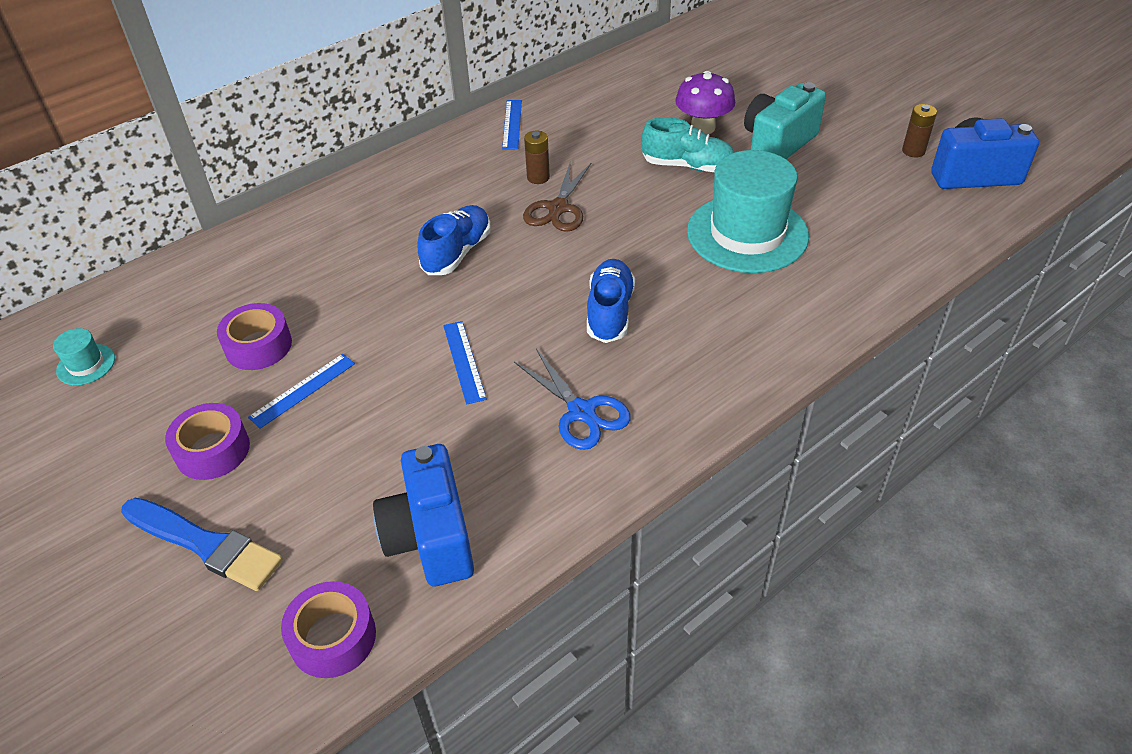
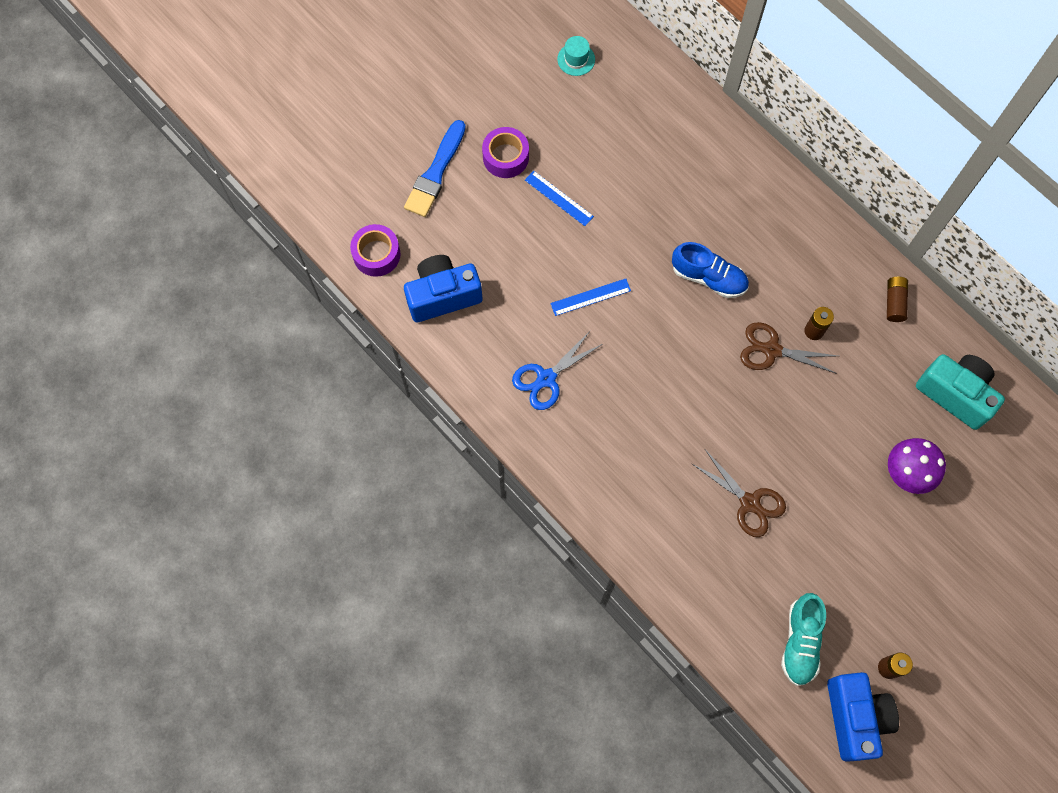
camera: 85 degrees right, 25 degrees up
(258, 346) = (599, 160): purple tape -> none
(512, 124) = (894, 302): blue ruler -> brown battery
(610, 312) = (647, 394): blue shoe -> none
(688, 166) = (843, 457): turquoise shoe -> turquoise shoe (800, 642)
(747, 234) = (750, 503): turquoise hat -> brown scissors
(778, 144) = (887, 541): turquoise camera -> turquoise camera (955, 394)

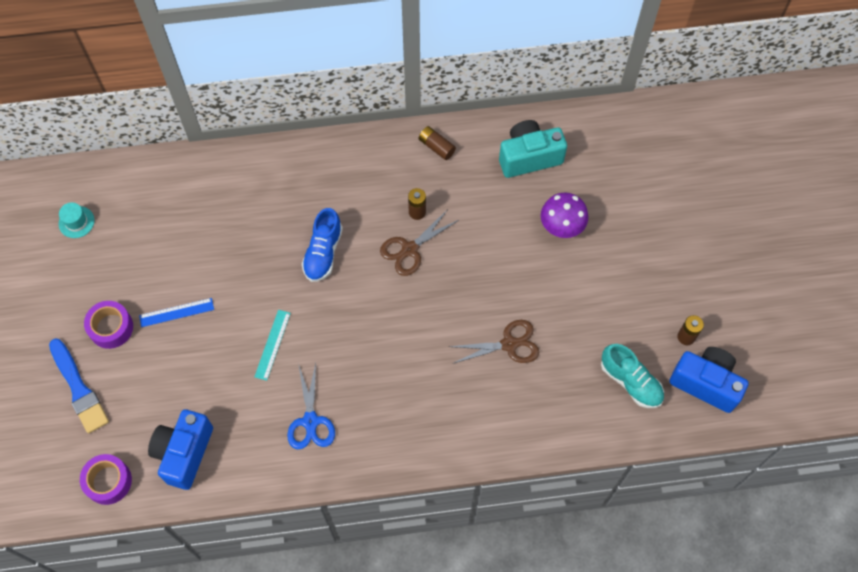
camera: 55 degrees left, 5 degrees down
(590, 297) = (272, 344): blue ruler -> turquoise ruler
(708, 278) = (323, 252): blue shoe -> blue shoe turned 135 degrees clockwise

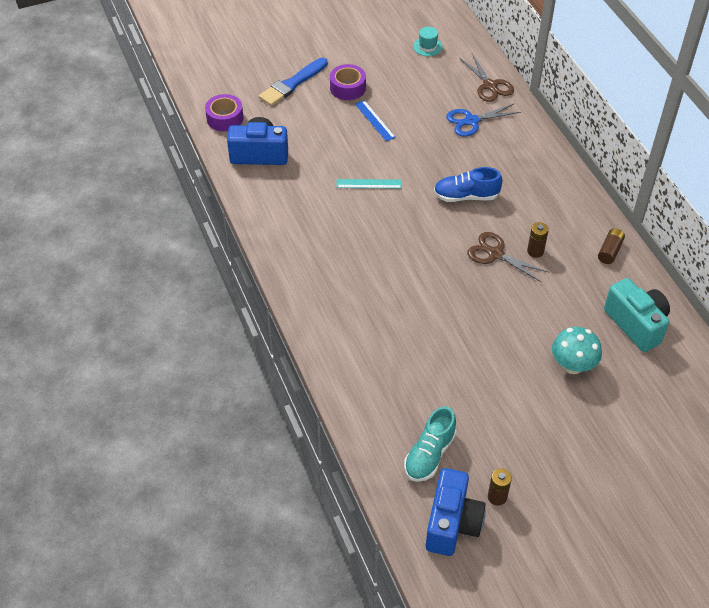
camera: 75 degrees right, 15 degrees down
(310, 421) = (310, 223): blue scissors -> blue scissors (471, 121)
(509, 344) = (431, 347): brown scissors -> brown scissors (490, 86)
(561, 227) = (572, 365): purple mushroom -> turquoise mushroom

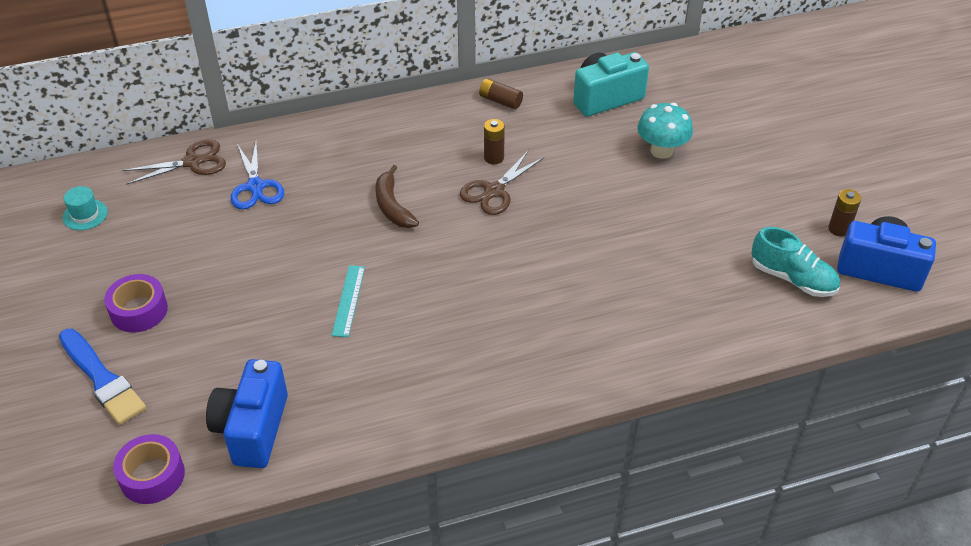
camera: 85 degrees left, 5 degrees down
(374, 120) = (221, 285): blue ruler -> none
(466, 196) = (392, 206): blue shoe -> brown banana

